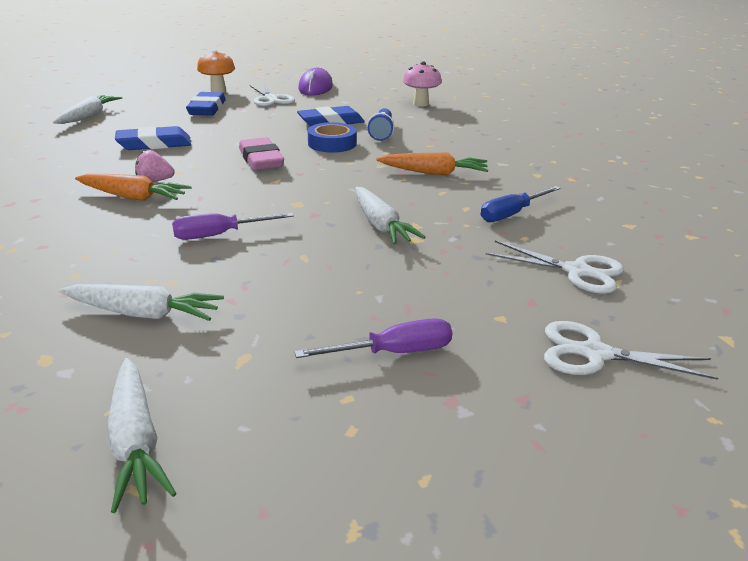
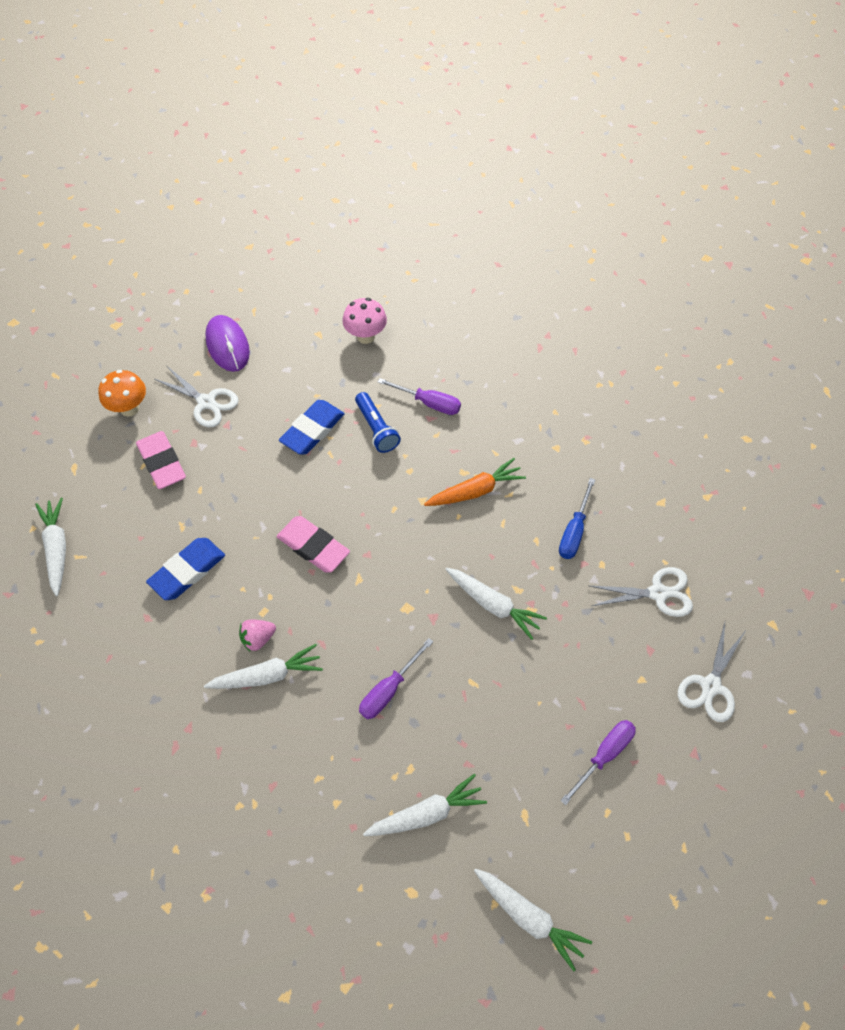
camera: 30 degrees left, 30 degrees up
(133, 197) = (267, 675): orange carrot -> white carrot
(207, 109) = (162, 463): blue eraser -> pink eraser
(332, 144) = (350, 478): blue tape -> none
(439, 133) = (429, 403): none -> purple screwdriver
(594, 353) = (710, 686): white scissors -> white scissors turned 45 degrees counterclockwise

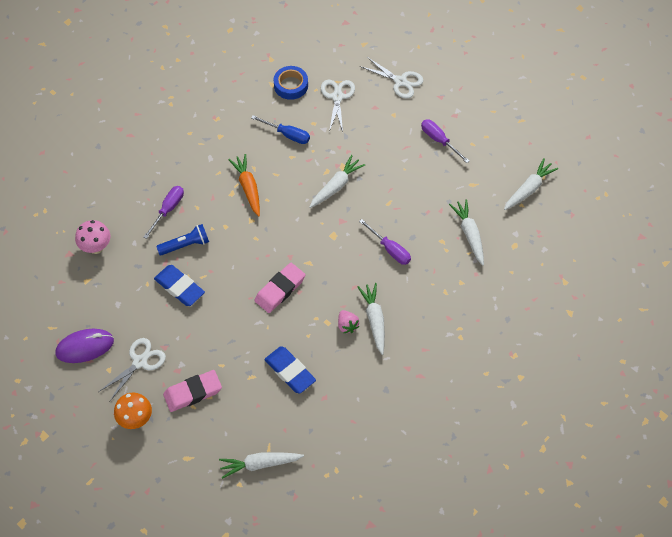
camera: 85 degrees left, 0 degrees up
(664, 527) = (291, 85): none -> blue tape

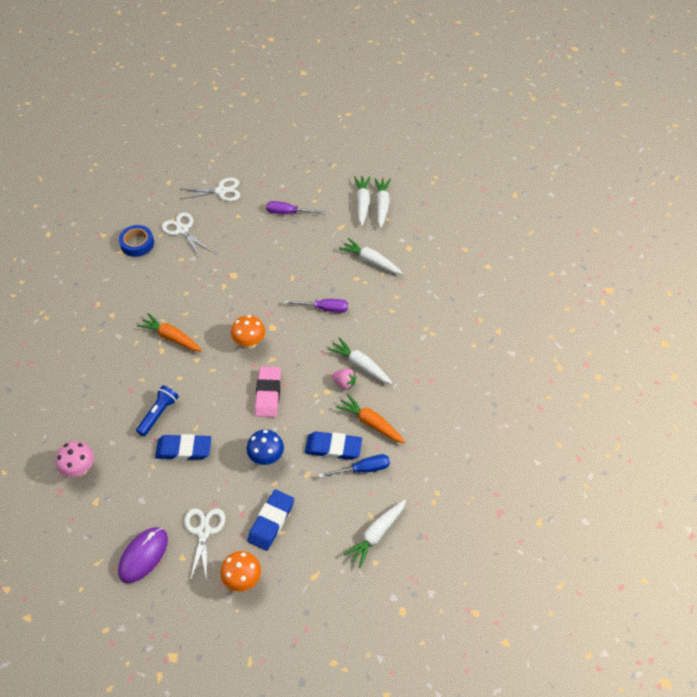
camera: 40 degrees left, 5 degrees down
(168, 210) = (118, 397): purple screwdriver -> none
(193, 393) = (271, 521): pink eraser -> blue eraser
(233, 340) = (266, 458): none -> blue mushroom
(287, 134) = (167, 279): blue screwdriver -> blue screwdriver (363, 469)
(303, 236) = (250, 343): none -> orange mushroom
(336, 186) = (241, 291): white carrot -> white carrot (362, 203)
(337, 374) = (371, 423): none -> orange carrot

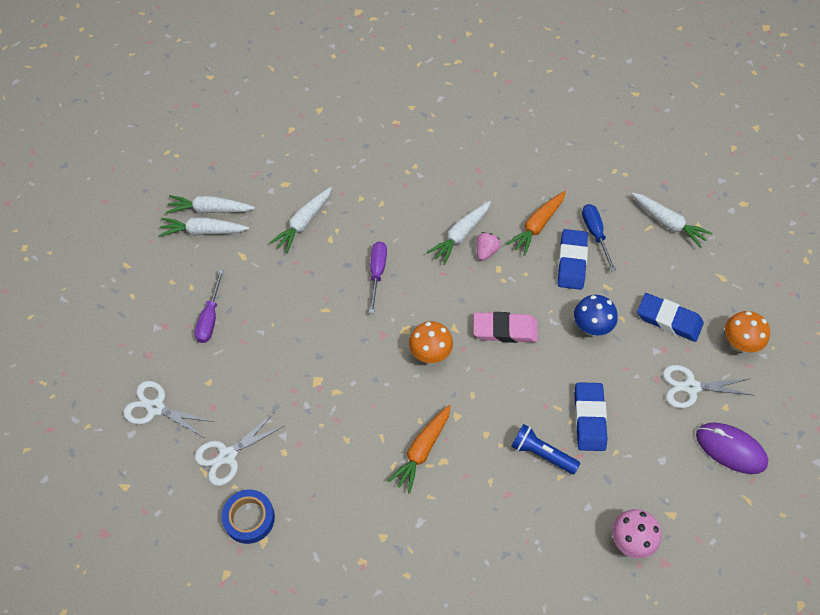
camera: 90 degrees left, 5 degrees up
(221, 191) = (155, 408): white scissors -> white scissors turned 60 degrees counterclockwise

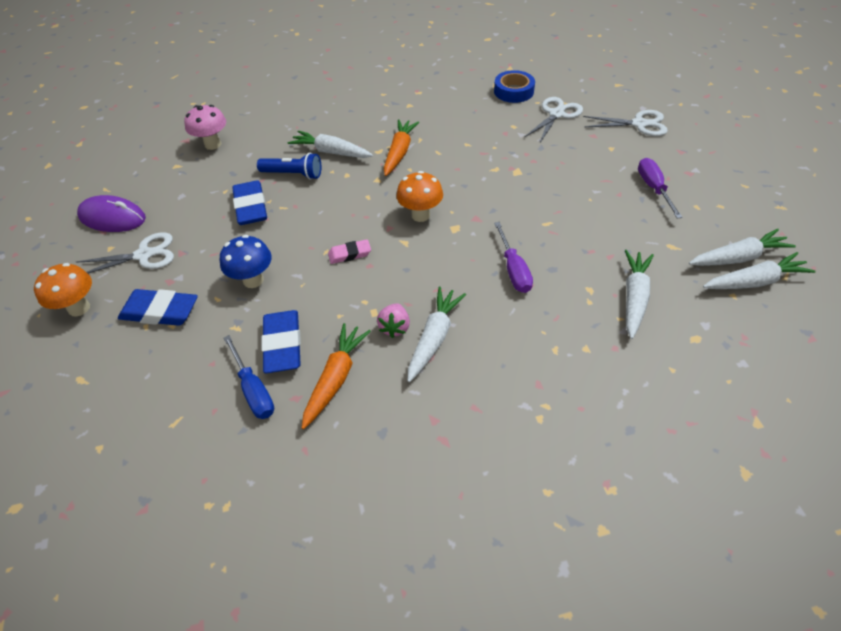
camera: 165 degrees right, 10 degrees down
(505, 330) = (349, 254): pink eraser -> pink eraser, size x0.58
(668, 223) = (145, 437): white carrot -> white carrot (331, 152)

